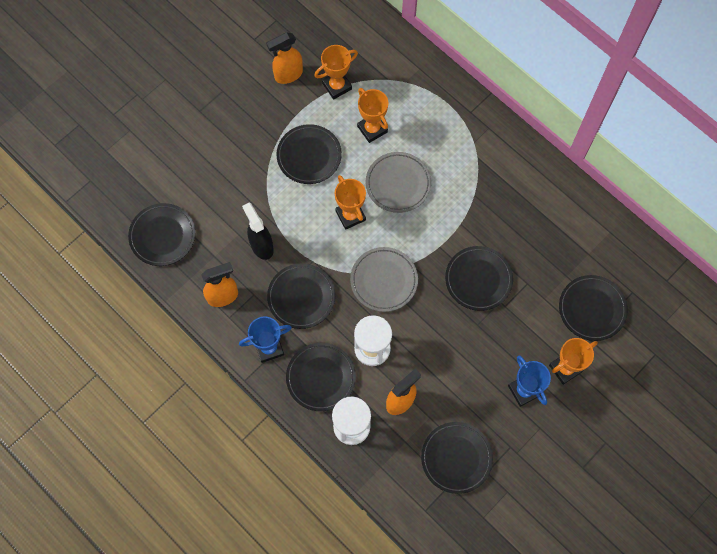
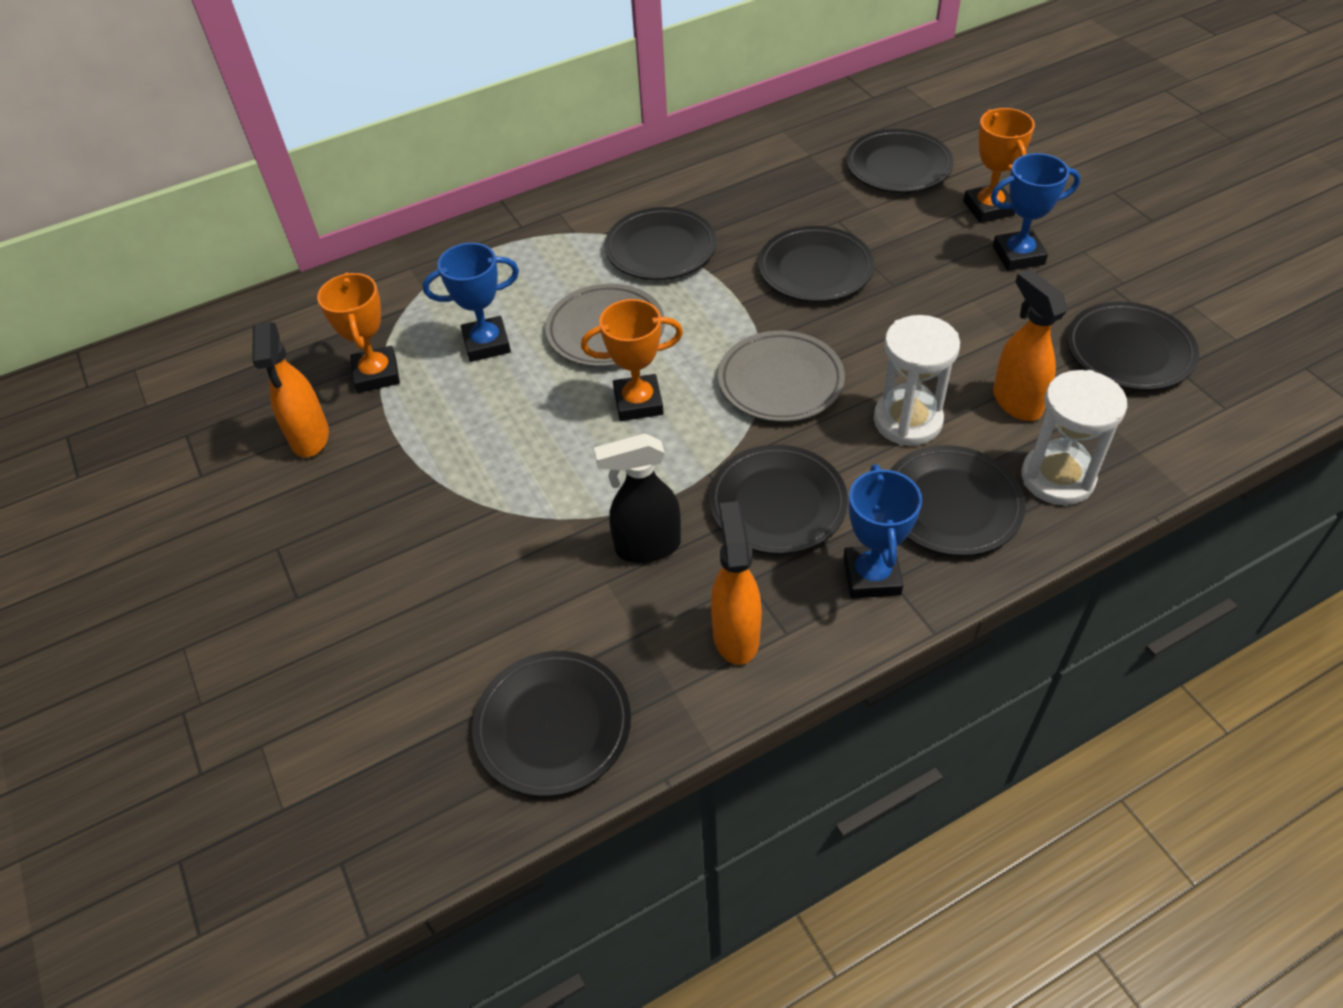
camera: 70 degrees left, 20 degrees down
(309, 156) = (492, 438): black plate -> black plate (660, 249)
(372, 129) = (486, 344): orange trophy -> blue trophy

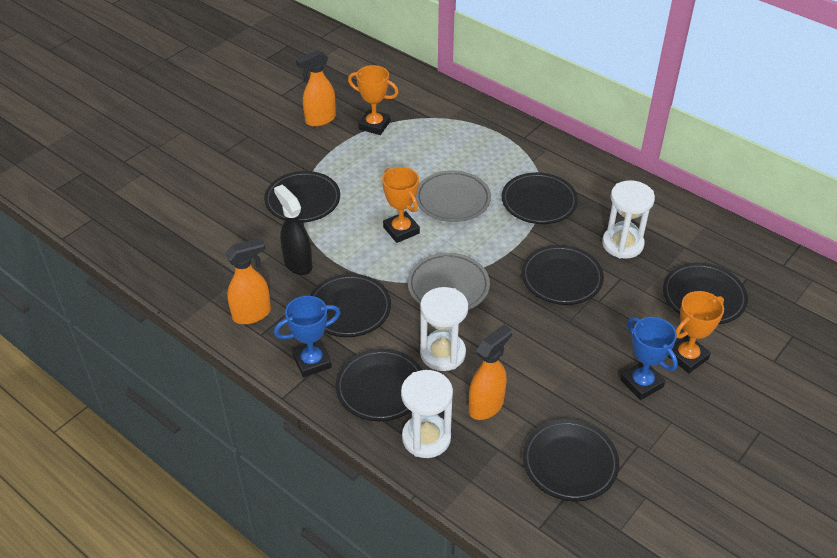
camera: 65 degrees right, 5 degrees down
(376, 374) = (374, 125): orange trophy -> orange trophy turned 60 degrees clockwise
(486, 344) = (417, 157): blue trophy -> none
(553, 726) = (177, 262): black plate -> black plate (302, 200)
(780, 201) = (622, 244): none -> white hourglass

